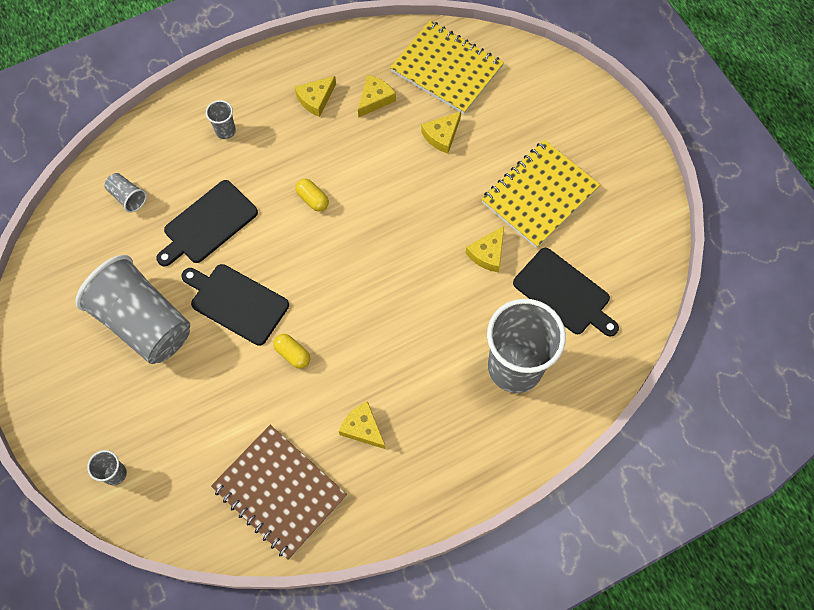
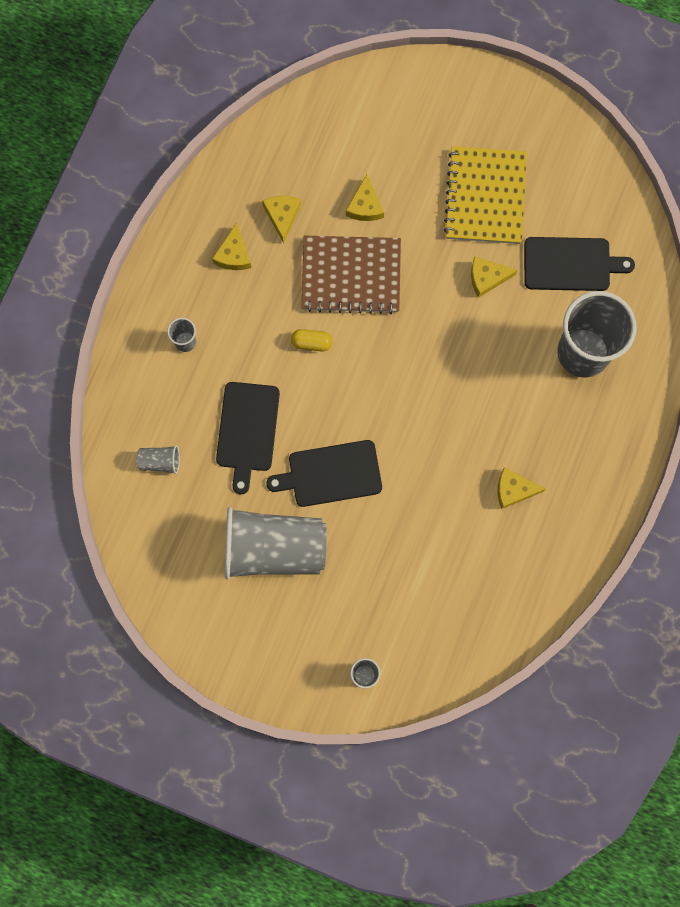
camera: 40 degrees left, 10 degrees up
(279, 492) = (496, 586): brown notebook -> brown notebook (351, 276)
(293, 354) = (411, 478): yellow capsule -> none
(446, 69) = (317, 142): yellow notebook -> none
(488, 253) = (487, 278): yellow cheese -> yellow cheese turned 90 degrees clockwise

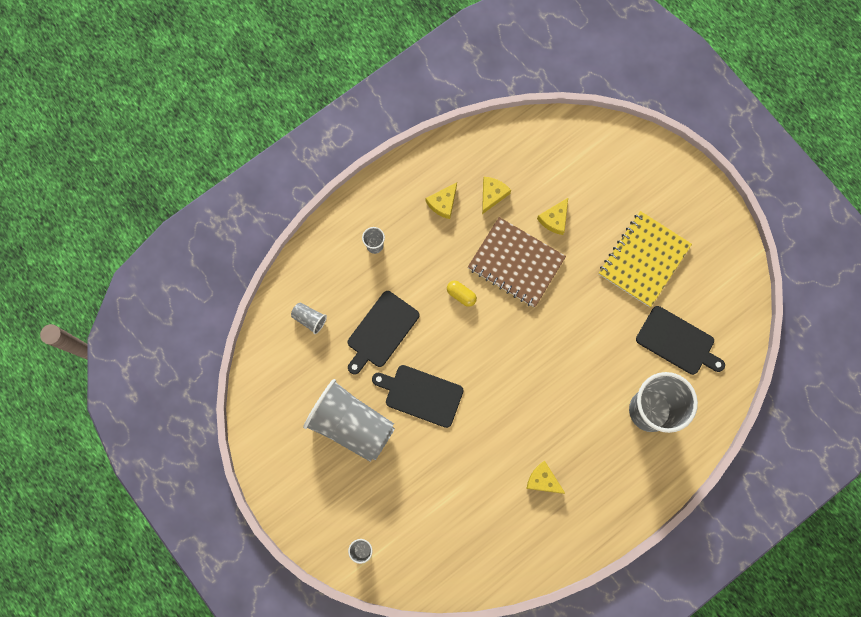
camera: 30 degrees right, 0 degrees up
(487, 278) = (611, 318): yellow cheese -> none

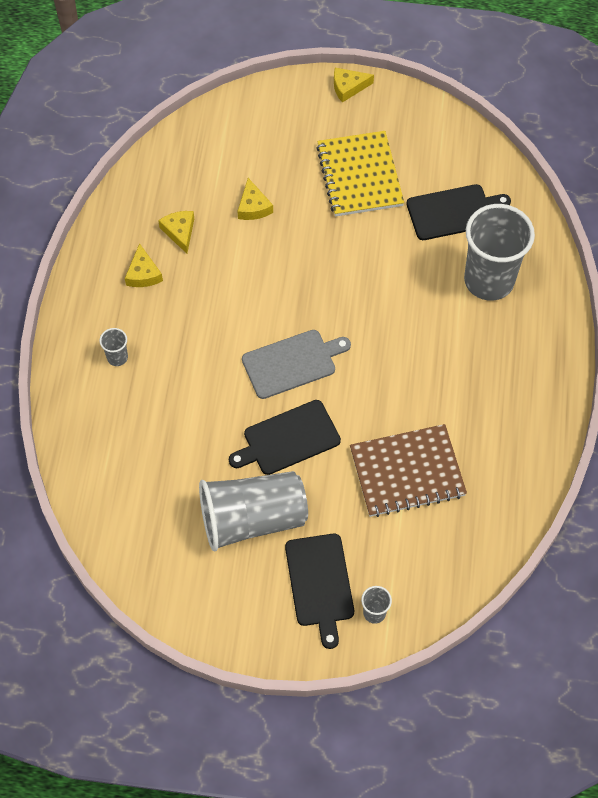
camera: 45 degrees left, 15 degrees down
(309, 319) = (120, 468): grey cup -> none
(381, 331) = (198, 420): black cutting board -> black cutting board (320, 584)
(461, 295) = (237, 330): yellow capsule -> none
(472, 348) = (292, 363): none -> grey cutting board
(516, 263) = (257, 266): brown notebook -> brown notebook (407, 472)
(543, 480) = (464, 411): yellow cheese -> yellow cheese (348, 87)

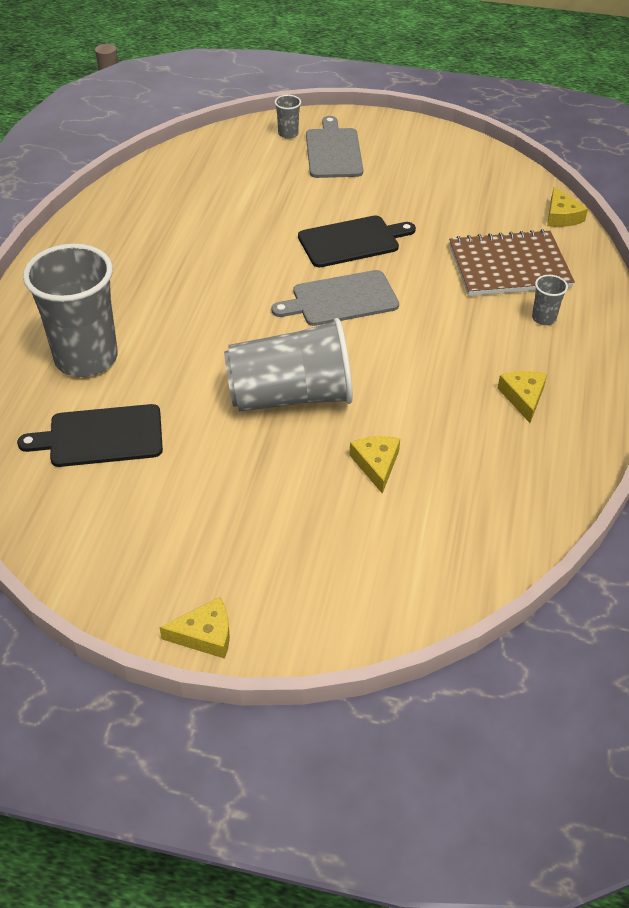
camera: 175 degrees left, 15 degrees down
(179, 232) = (479, 441): yellow cheese -> yellow cheese (561, 216)
(252, 519) = (392, 191): grey cup -> grey cup (290, 396)
(320, 584) = (333, 151): black cutting board -> grey cutting board
(359, 175) = (218, 493): yellow notebook -> none
(407, 472) = (235, 211): brown notebook -> brown notebook (509, 266)

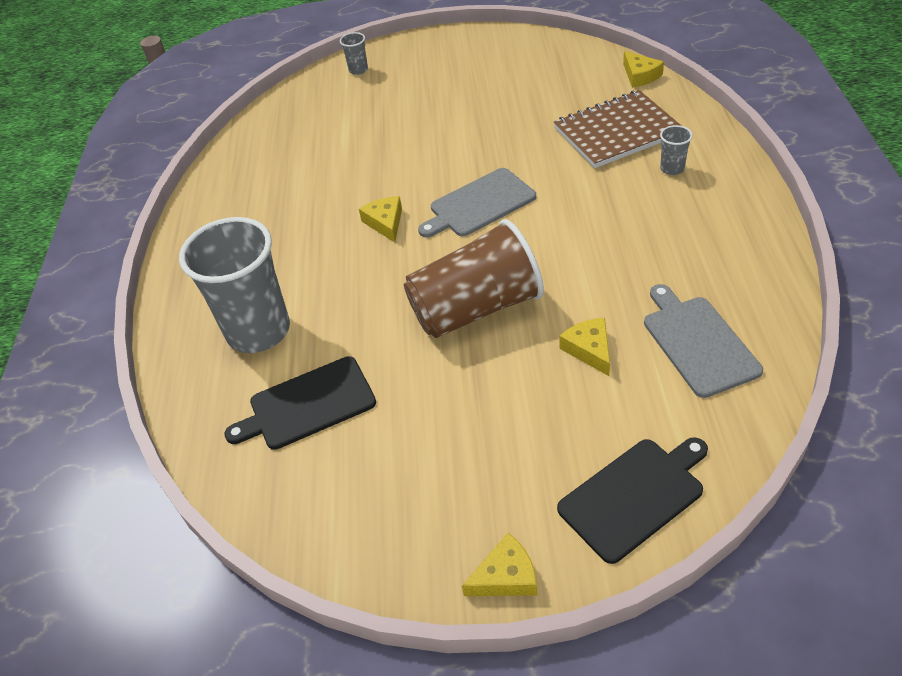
camera: 10 degrees left, 0 degrees up
(290, 396) = (476, 308): grey cup -> brown cup
(333, 151) = (407, 74): grey cutting board -> grey cutting board (697, 342)
(352, 241) = (464, 149): black cutting board -> black cutting board (634, 496)
(523, 397) = (692, 245): yellow cheese -> yellow cheese (385, 223)

